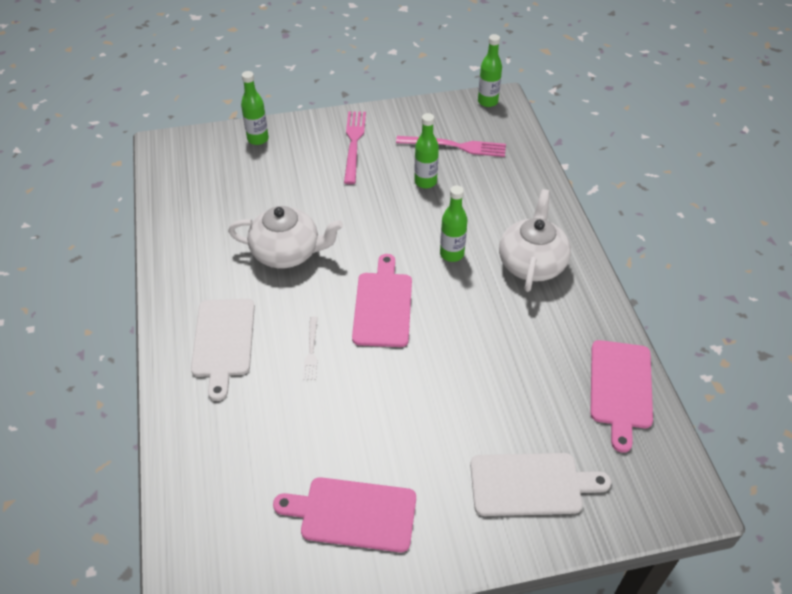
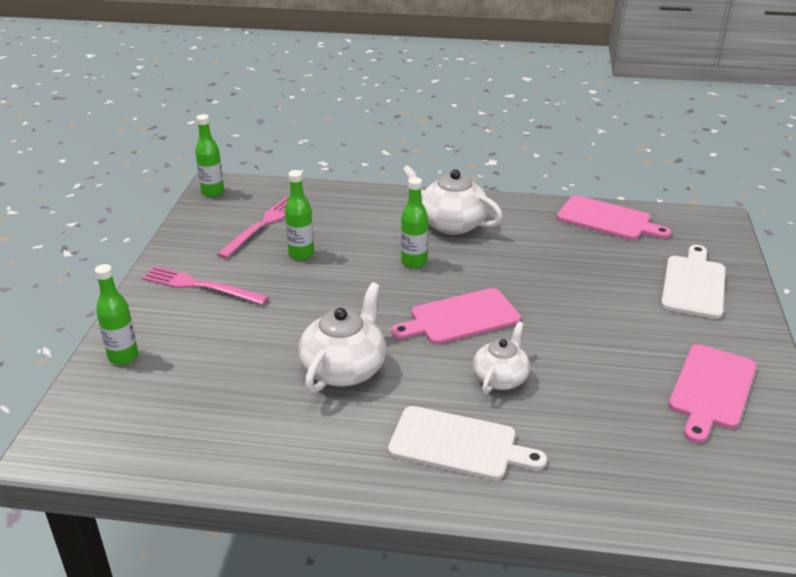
camera: 70 degrees left, 15 degrees down
(311, 350) = (500, 378): white fork -> white teapot
(383, 305) = (460, 318): pink cutting board -> pink cutting board turned 45 degrees counterclockwise

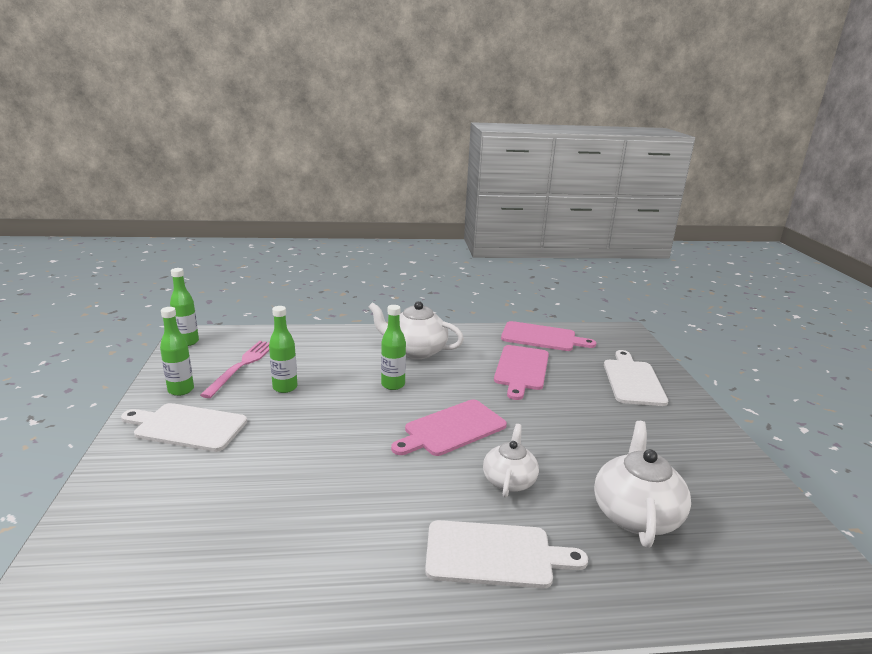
camera: 15 degrees left, 10 degrees down
(123, 357) = (106, 510): green bottle -> green bottle (181, 390)
(200, 286) = (187, 427): pink fork -> white cutting board
(344, 369) = (355, 491): white teapot -> white teapot (635, 514)
(711, 389) = (693, 466): pink cutting board -> pink cutting board (521, 369)

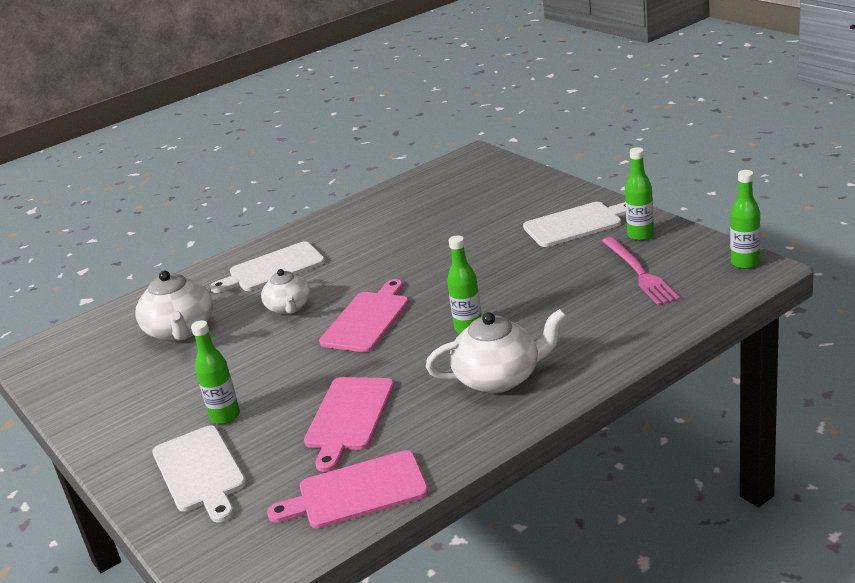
camera: 155 degrees right, 5 degrees up
(285, 387) = (562, 278): green bottle -> green bottle (225, 416)
(521, 369) = (348, 417): pink cutting board -> pink cutting board turned 150 degrees counterclockwise

